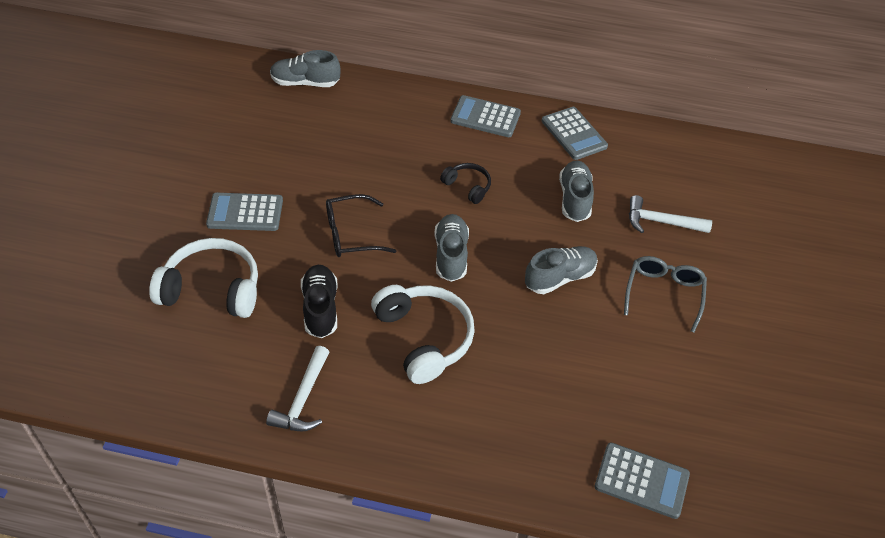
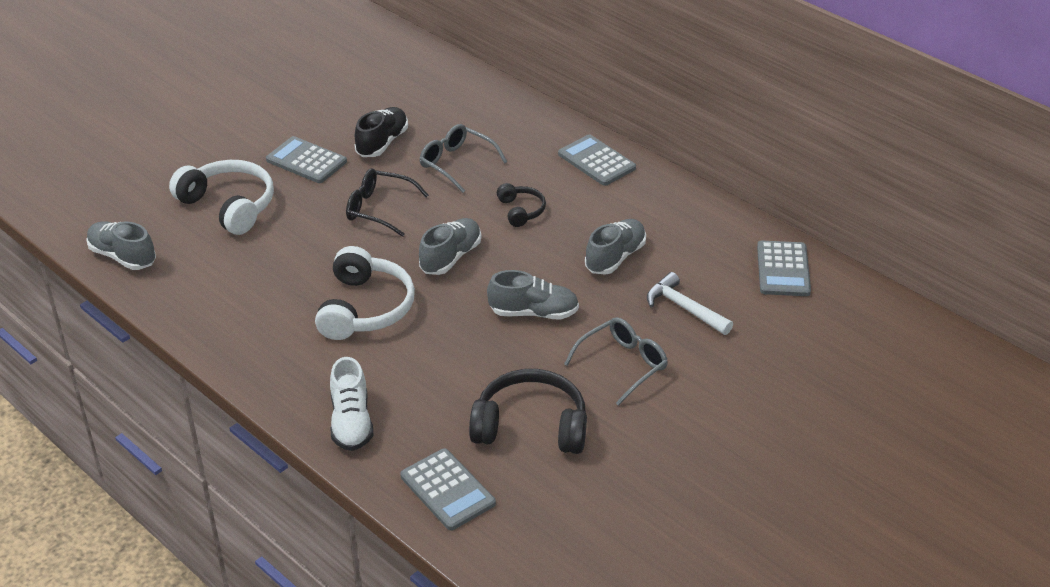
camera: 35 degrees right, 10 degrees down
(303, 399) = (226, 309): white hammer -> none
(305, 83) = (453, 79): grey shoe -> grey shoe (123, 256)
(320, 308) = (300, 253): black shoe -> black shoe (382, 143)
(377, 163) = (456, 163): none -> grey glasses
(510, 457) = (351, 422): none -> white shoe
(574, 134) = (673, 204): grey calculator -> grey calculator (783, 269)
(649, 385) = (531, 426): none -> black headphones

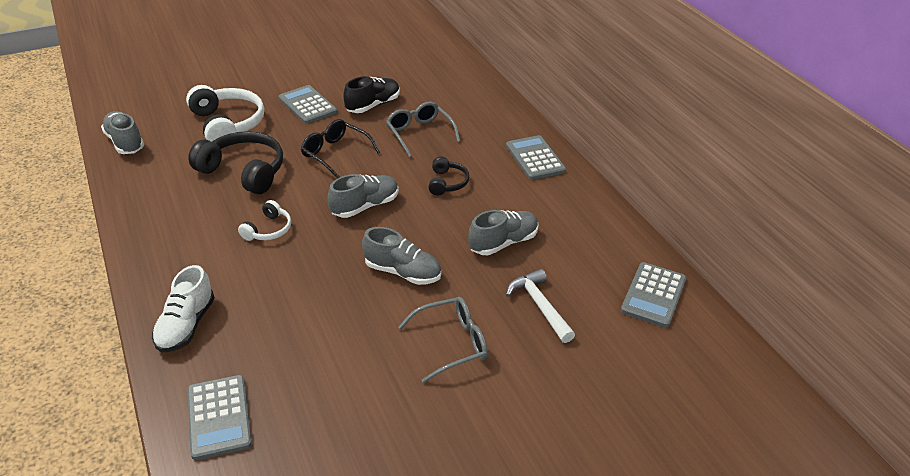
camera: 20 degrees right, 0 degrees up
(365, 308) = (268, 229): white headphones -> white headphones, size x0.53
(531, 426) = (332, 378): black headphones -> black headphones (244, 171)

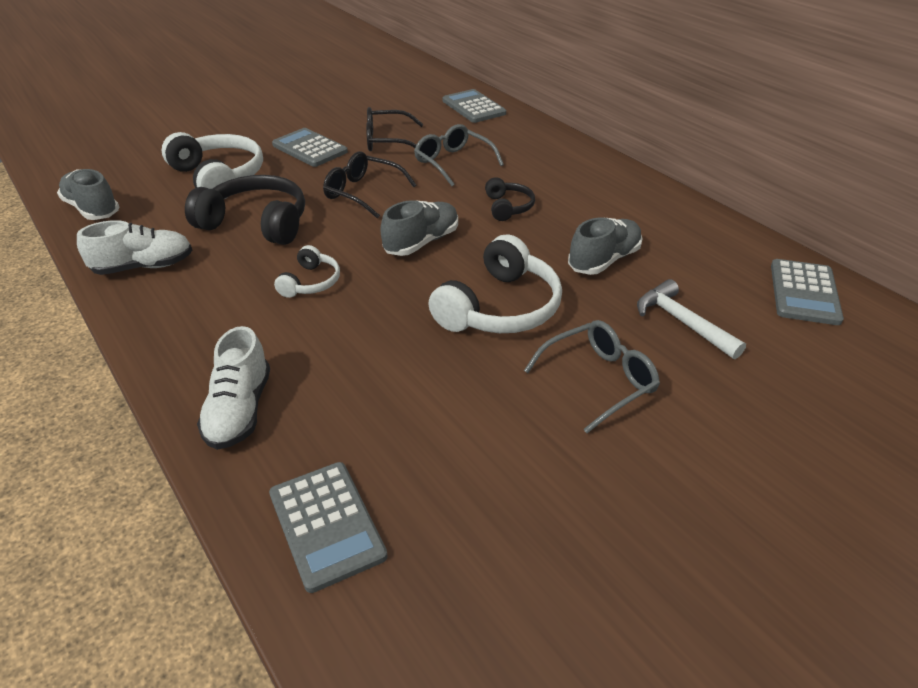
camera: 10 degrees left, 0 degrees up
(150, 199) = (144, 266): none -> white shoe
(373, 105) = (387, 141): black shoe -> black glasses
(402, 272) = (499, 307): grey shoe -> white headphones
(535, 158) = (595, 172): grey calculator -> grey calculator (473, 107)

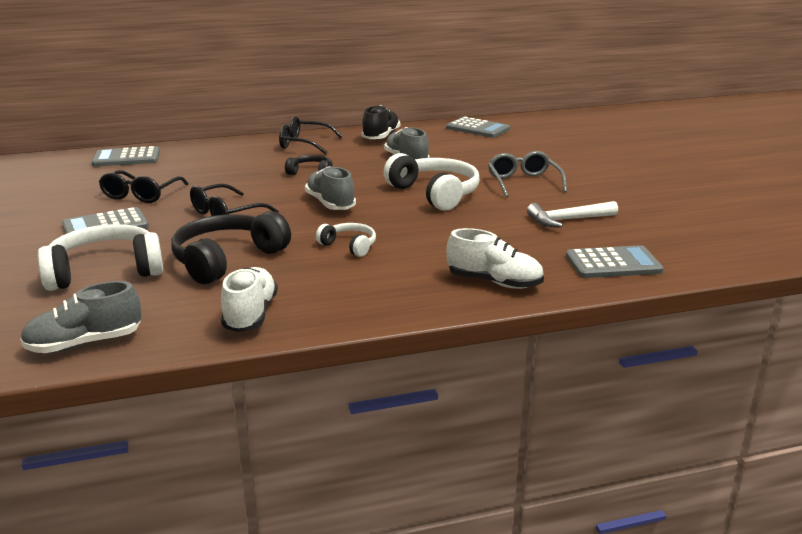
camera: 70 degrees left, 15 degrees down
(453, 162) = (217, 178): grey glasses -> none
(597, 179) = (304, 144): none -> black glasses
(678, 221) = (381, 136): none -> black shoe
(682, 322) = (484, 156): white hammer -> white hammer (568, 220)

